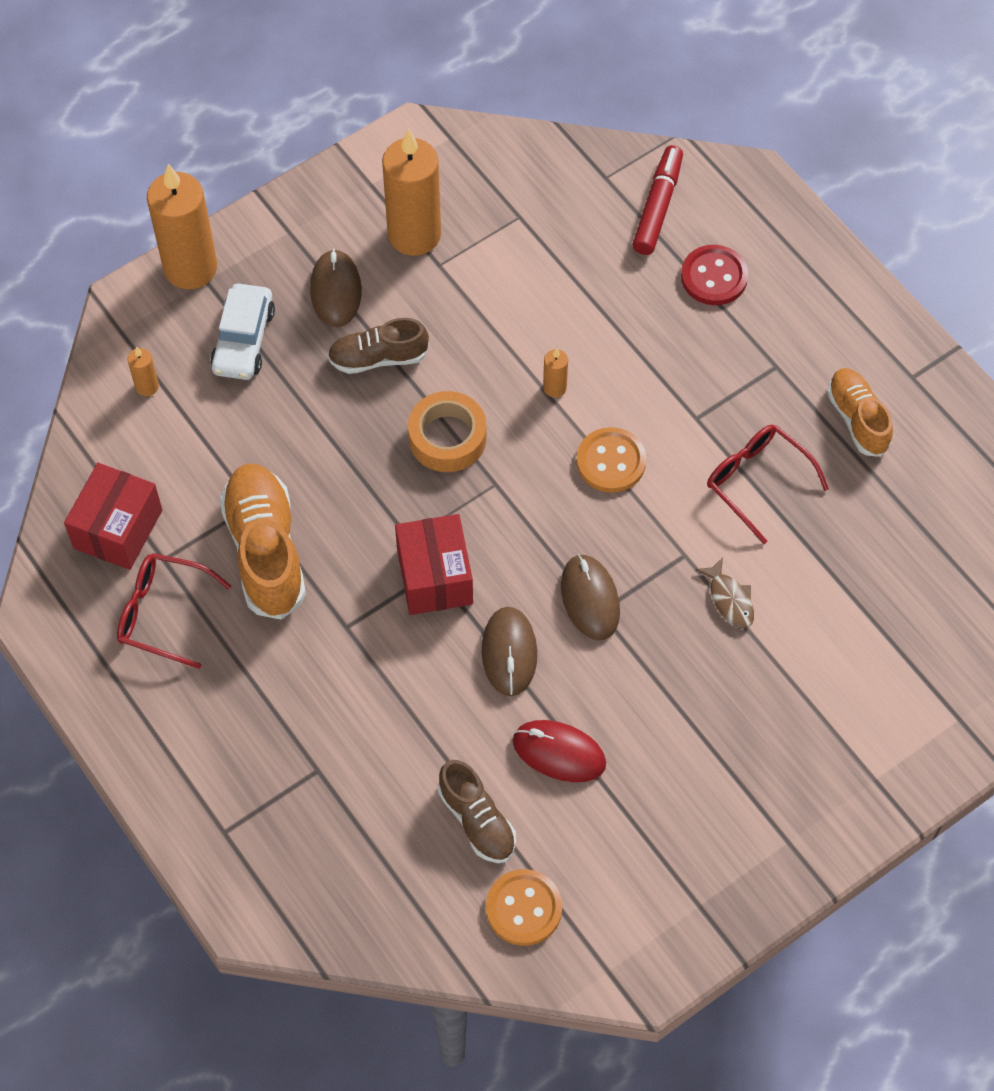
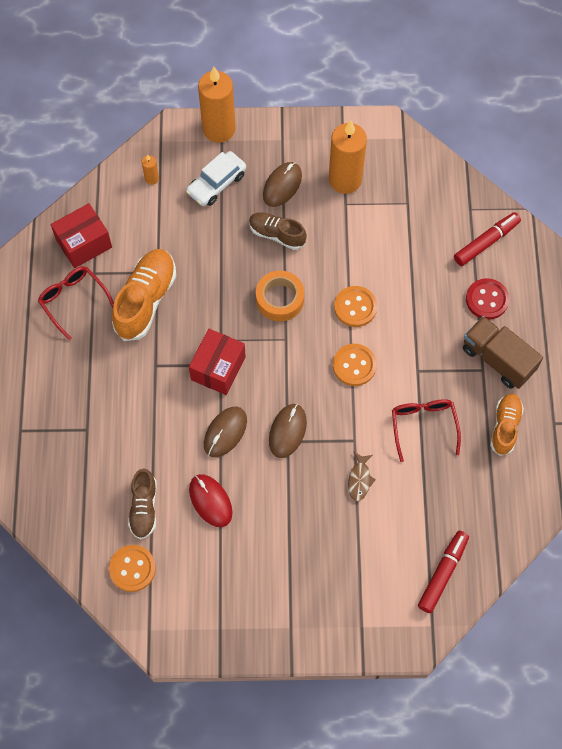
camera: 35 degrees right, 5 degrees up
(554, 388) = (355, 307): orange candle -> orange button
(784, 342) = (497, 359): none -> brown truck
(922, 646) = (443, 573): none -> red marker

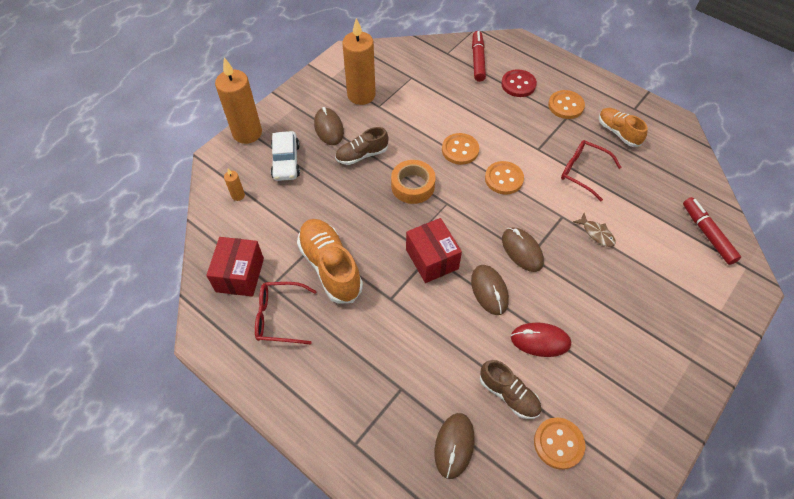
camera: 50 degrees left, 10 degrees down
(72, 497) = (454, 445): none -> brown mouse
(497, 359) = (566, 106): brown truck -> orange button

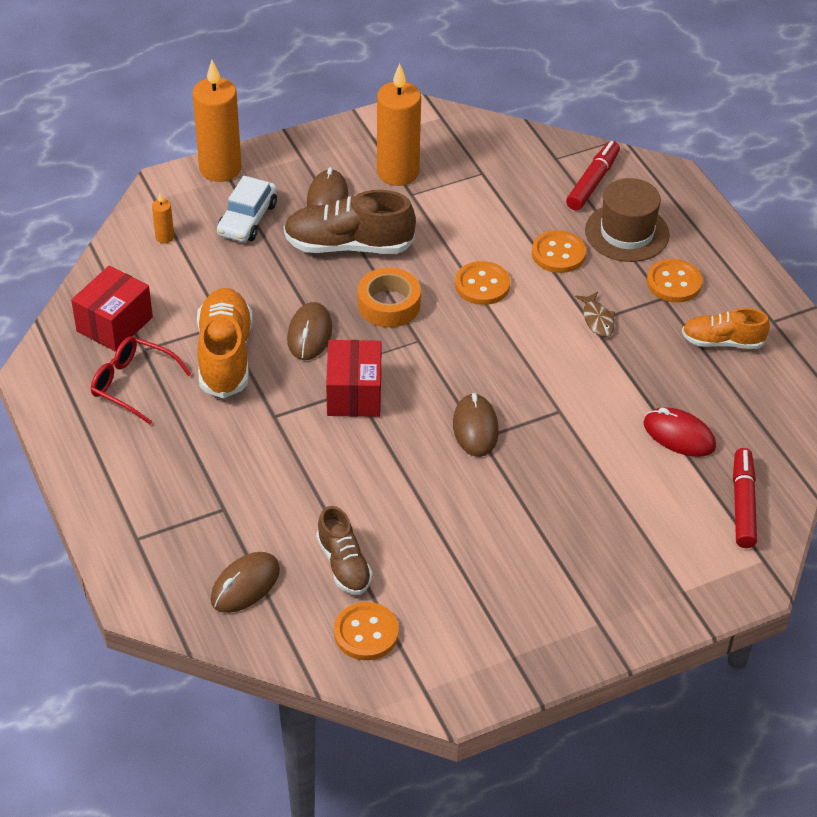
camera: 25 degrees right, 10 degrees down
(362, 155) = (348, 245): brown shoe -> brown shoe, size x1.62
(489, 290) = (400, 454): brown mouse -> brown mouse (309, 334)
(504, 179) = (515, 340): orange button -> orange button (558, 254)
(518, 84) = (627, 233): red button -> brown hat
(540, 341) = (423, 529): red mouse -> red mouse (679, 435)
(583, 172) = (630, 370): red glasses -> none
(596, 233) = (589, 446): brown fish -> brown fish (597, 319)
(618, 132) = (722, 342): orange shoe -> orange shoe turned 75 degrees counterclockwise

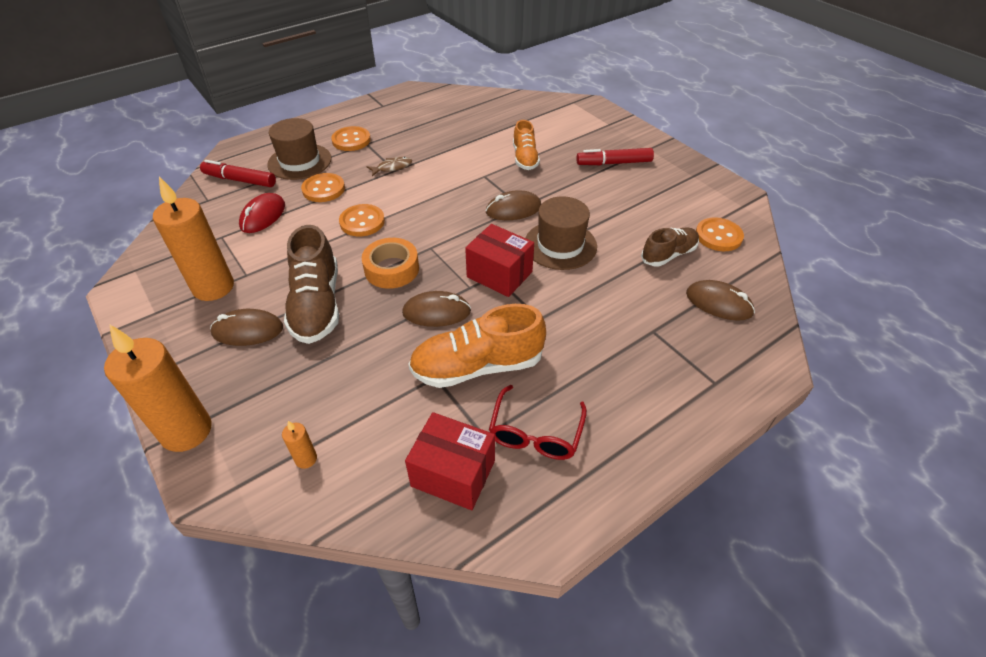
camera: 100 degrees left, 0 degrees up
(247, 219) = (277, 388): white car -> none
(354, 394) = (499, 274): red box -> red box turned 45 degrees clockwise
(391, 460) = (560, 245): none -> brown hat
(679, 435) = (490, 131): red mouse -> red mouse (263, 216)
(722, 342) = (404, 121): orange shoe -> orange shoe (525, 158)
(743, 504) = (535, 109): red marker -> red marker (614, 163)

